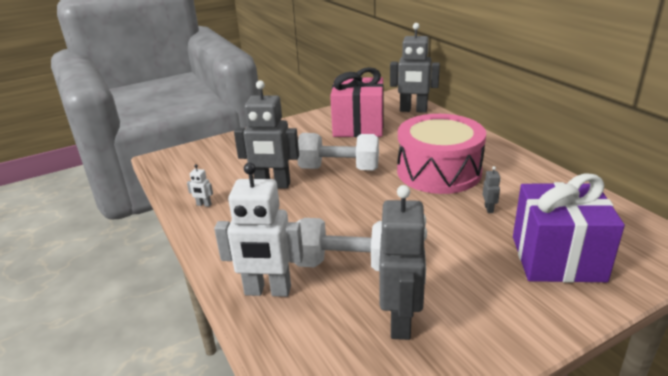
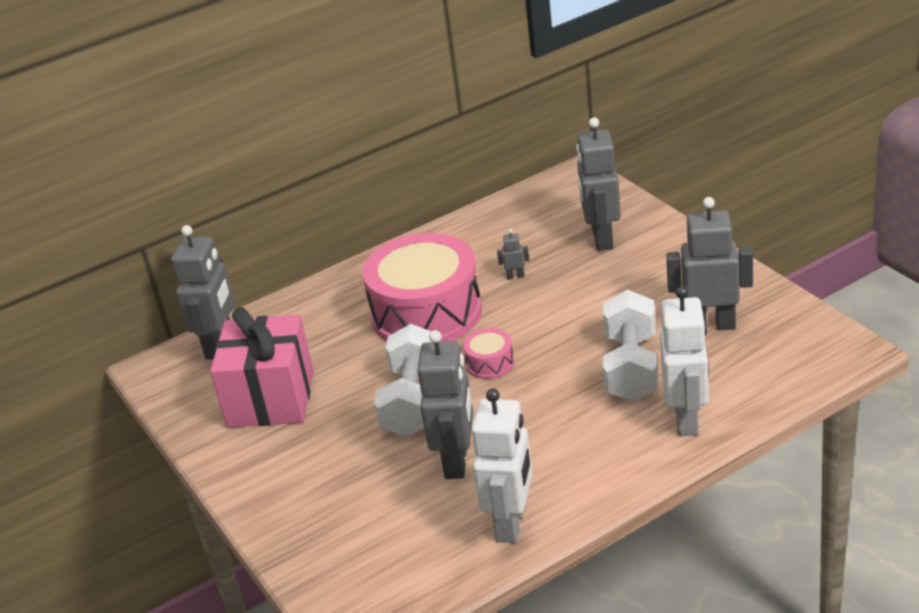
camera: 90 degrees left, 5 degrees up
(204, 205) = (511, 523): white robot -> white robot, size x2.48
(372, 197) = (490, 363): none -> pink drum
(557, 258) = (601, 238): purple gift -> grey robot

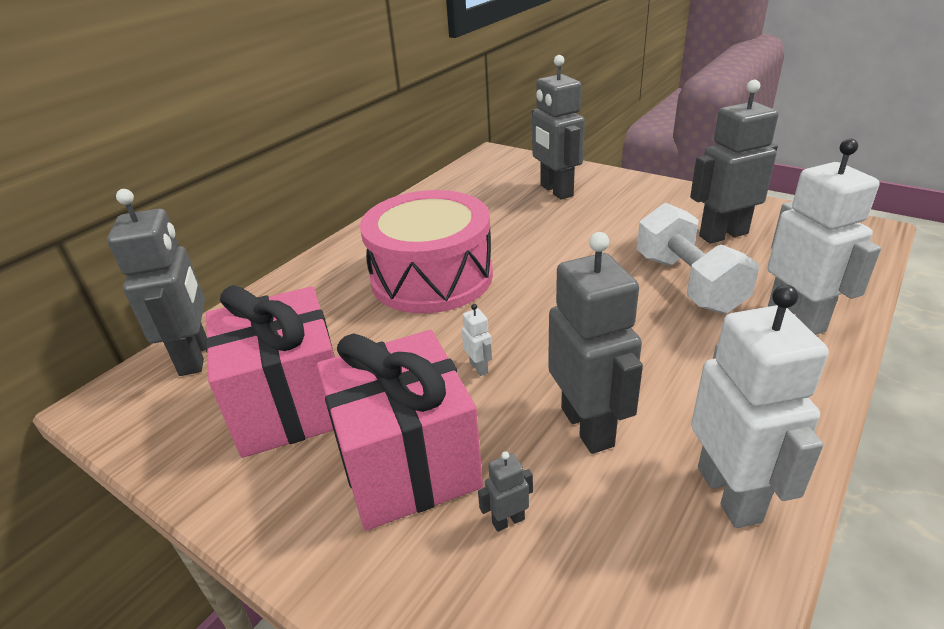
camera: 25 degrees left, 0 degrees up
(326, 456) = (407, 463): none -> pink gift
(413, 402) = (479, 367): white dumbbell -> white robot
(490, 363) = (537, 309): pink drum -> none
(515, 276) = (500, 230): grey robot -> grey robot (508, 521)

